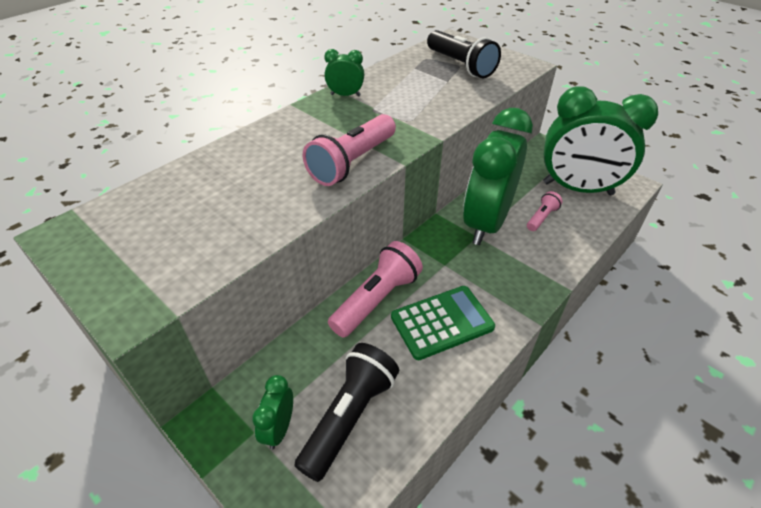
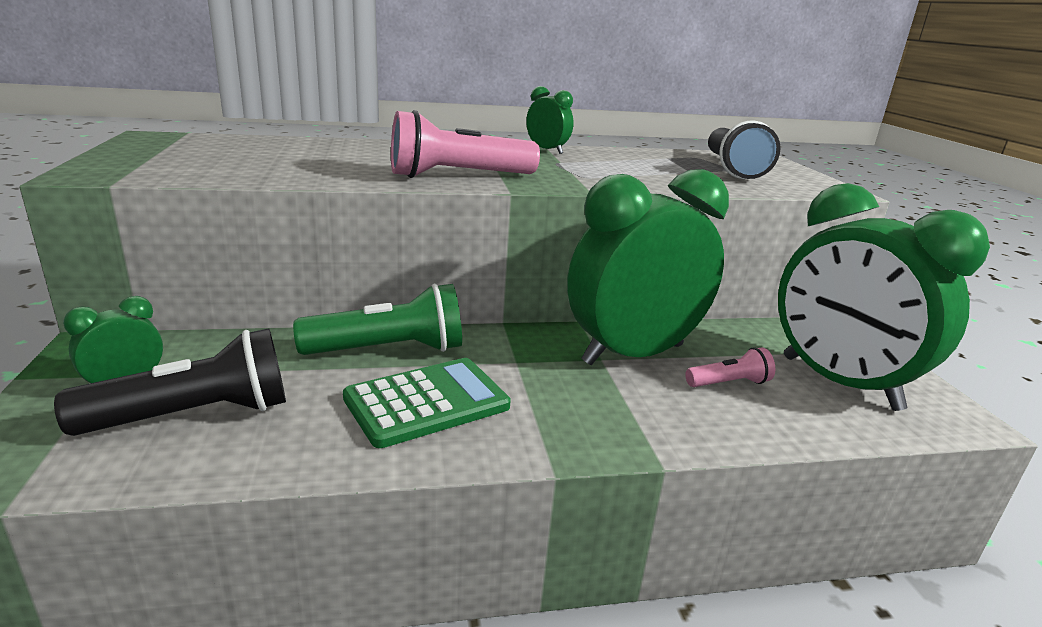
camera: 35 degrees right, 20 degrees down
(376, 299) = (389, 350): pink flashlight -> green flashlight
(442, 322) = (426, 402): green calculator -> green calculator turned 45 degrees counterclockwise

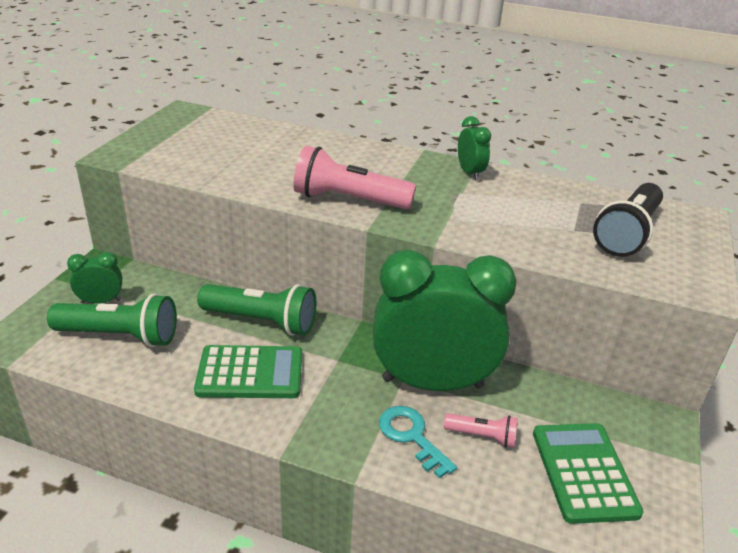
camera: 30 degrees right, 10 degrees up
(194, 415) = (120, 336): black flashlight -> green flashlight
(668, 405) = (411, 436): none -> turquoise key
(839, 383) = (583, 472): green clock -> green calculator

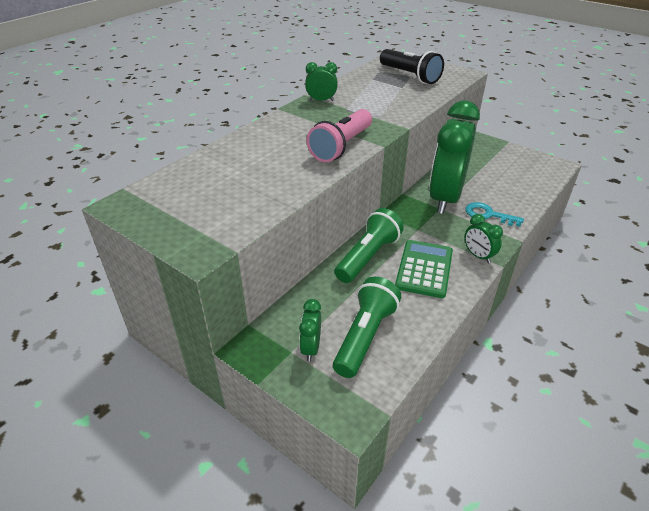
camera: 70 degrees left, 5 degrees up
(296, 427) = (478, 256): none -> green clock
(411, 436) = (488, 215): turquoise key -> turquoise key turned 45 degrees clockwise
(482, 436) = (489, 192): pink flashlight -> none
(583, 472) = (514, 170): green calculator -> none

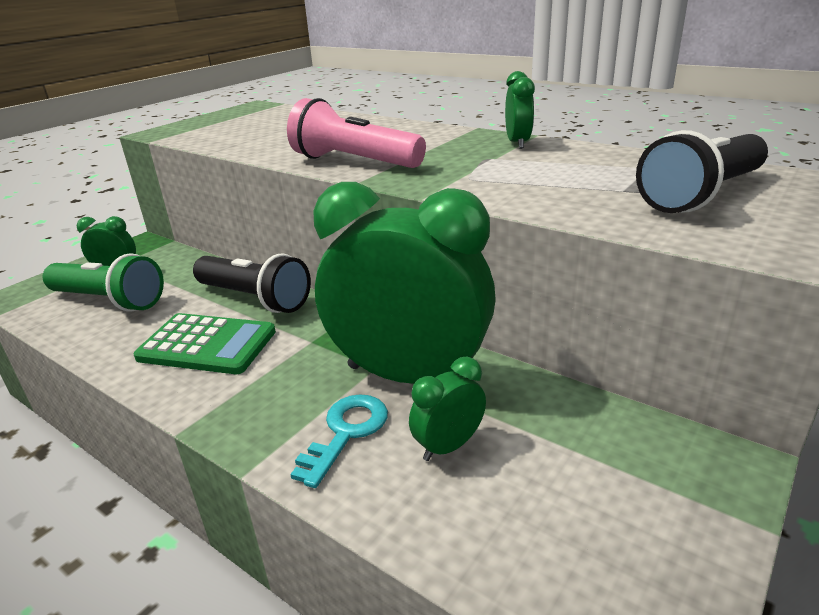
camera: 90 degrees right, 10 degrees down
(368, 256) = (255, 298): green flashlight -> black flashlight
(478, 256) = (216, 404): green clock -> green clock (448, 446)

